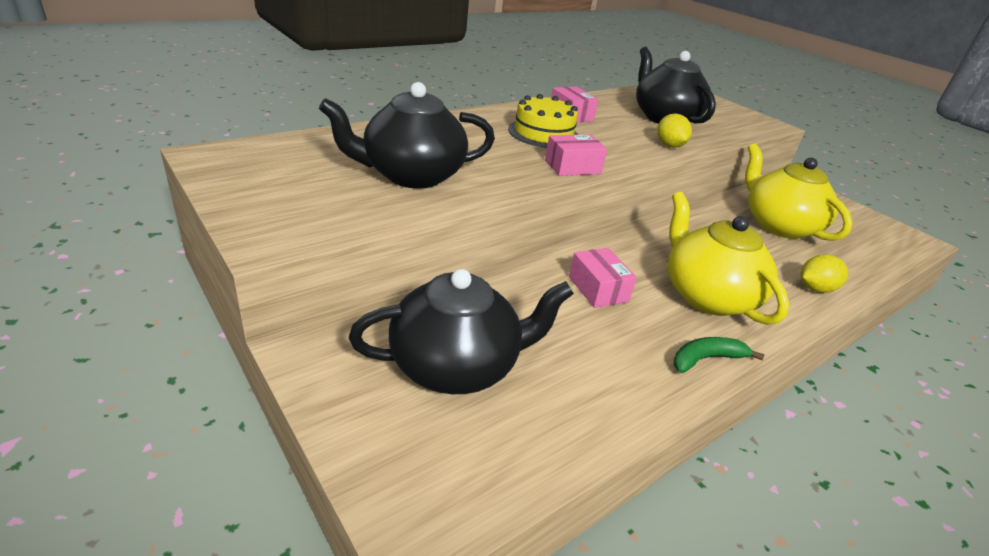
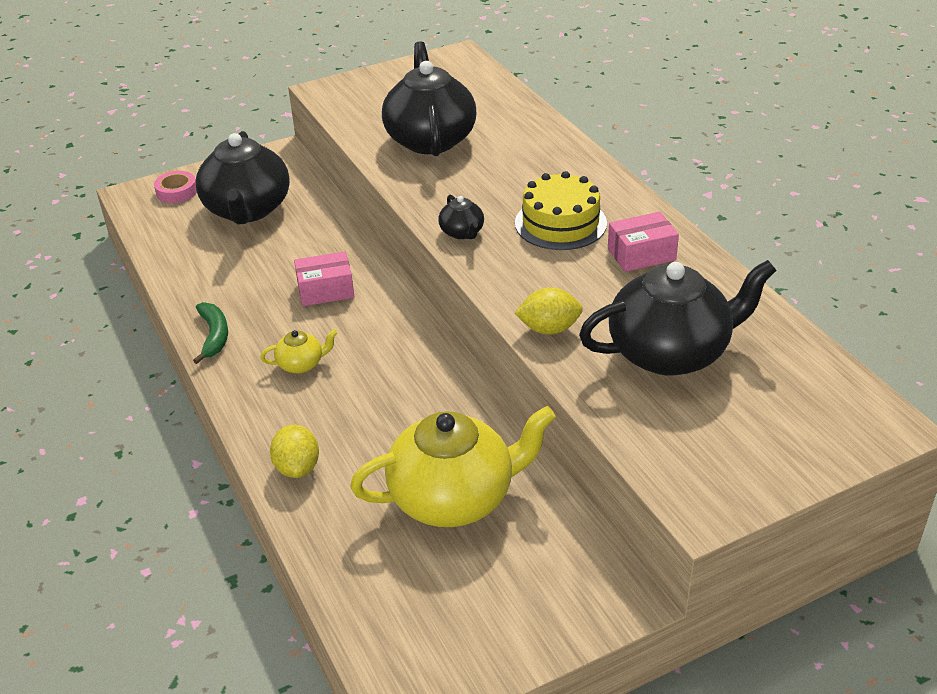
camera: 105 degrees right, 5 degrees up
(407, 461) = (177, 191): none -> pink tape
(572, 167) = (462, 232): pink box -> black teapot
(707, 296) = (301, 364): yellow teapot -> yellow teapot, size x0.43

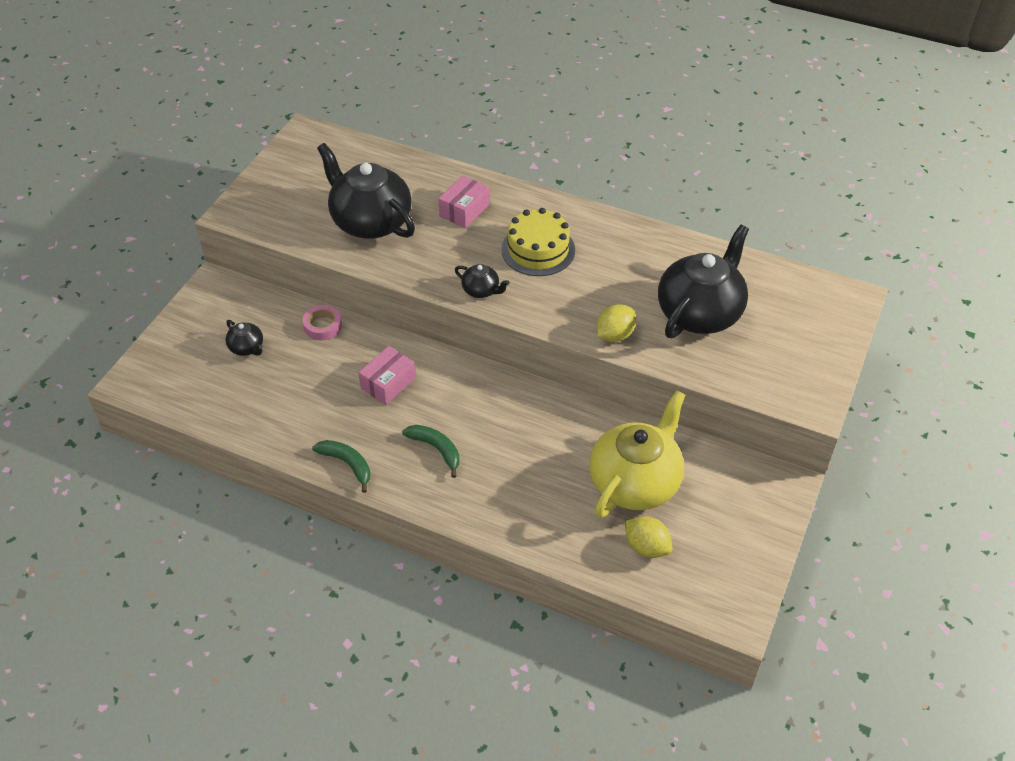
camera: 40 degrees left, 10 degrees up
(177, 191) = (165, 361): pink tape -> pink tape (322, 326)
(247, 210) = (247, 348): black teapot -> black teapot, size x0.43
(297, 467) = (519, 523): yellow lemon -> yellow lemon (646, 547)
(301, 364) = (436, 449): yellow teapot -> green banana
(641, 254) = (613, 249): pink box -> pink box (464, 210)

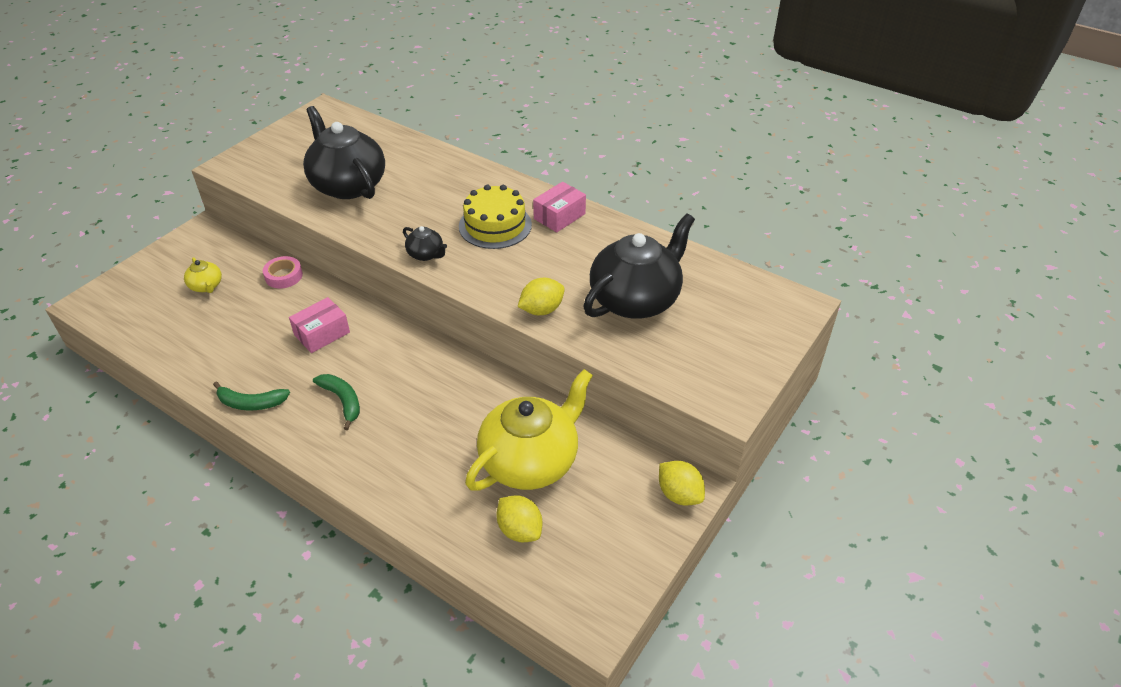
camera: 10 degrees right, 5 degrees down
(247, 348) = (206, 286): black teapot -> yellow teapot
(347, 464) = (251, 403): green banana -> green banana turned 135 degrees clockwise
(464, 210) = (438, 185): pink box -> pink box (559, 216)
(778, 493) = (679, 494): none -> yellow lemon

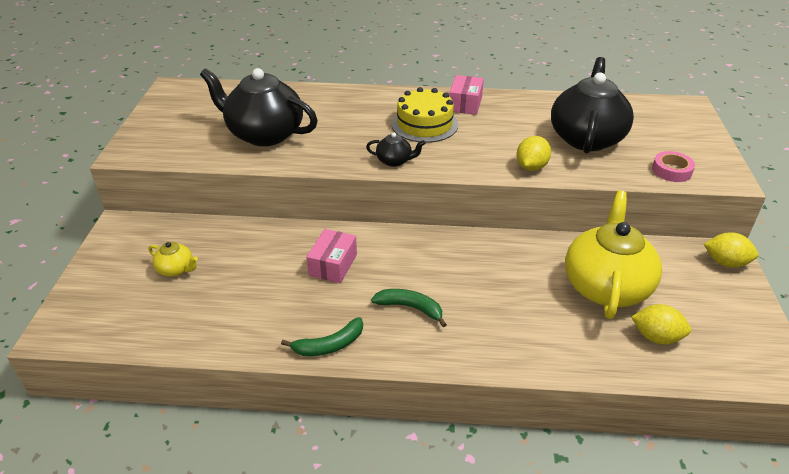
camera: 30 degrees left, 5 degrees down
(284, 276) = (246, 234): pink tape -> pink tape (671, 171)

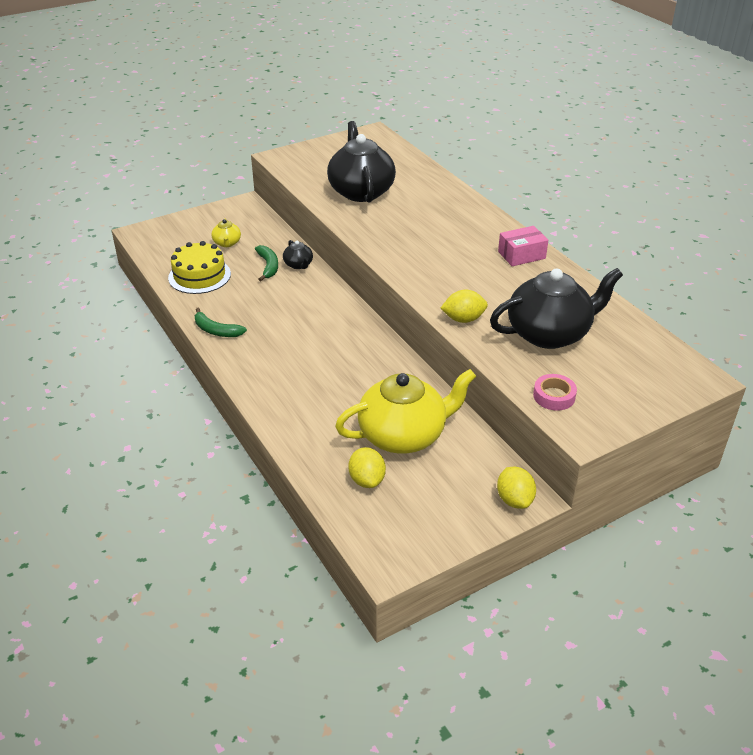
camera: 55 degrees right, 0 degrees up
(333, 265) = (293, 298): pink box -> none
(394, 161) = (393, 255): black teapot -> black teapot (298, 265)
(411, 308) = (282, 349): green banana -> green banana (268, 266)
(424, 124) = (462, 248): yellow cake -> yellow cake (199, 276)

